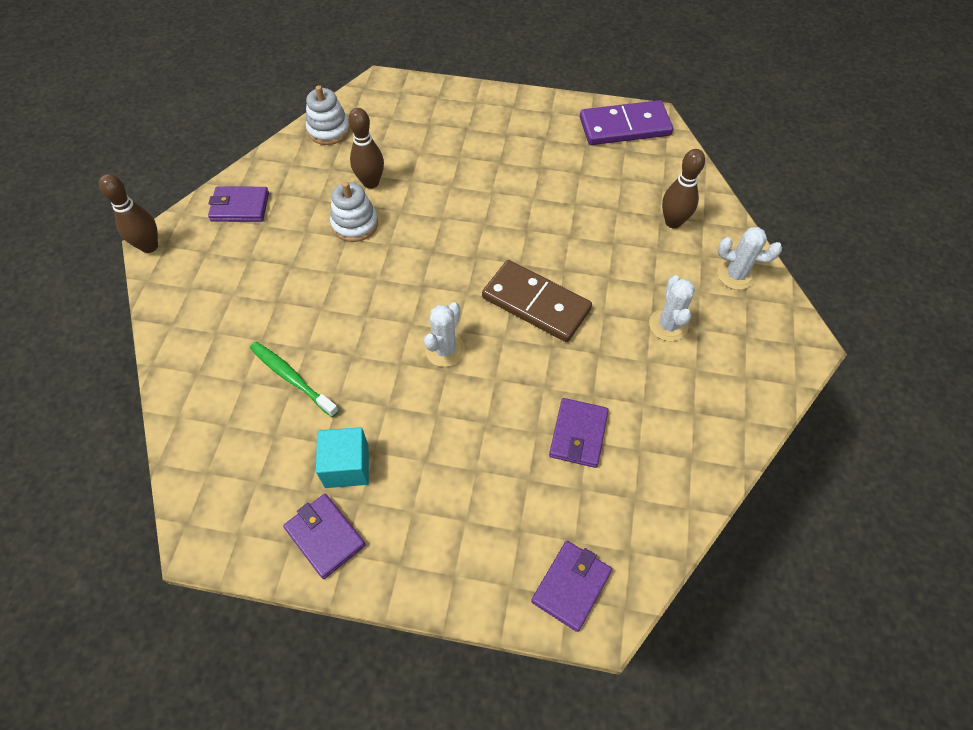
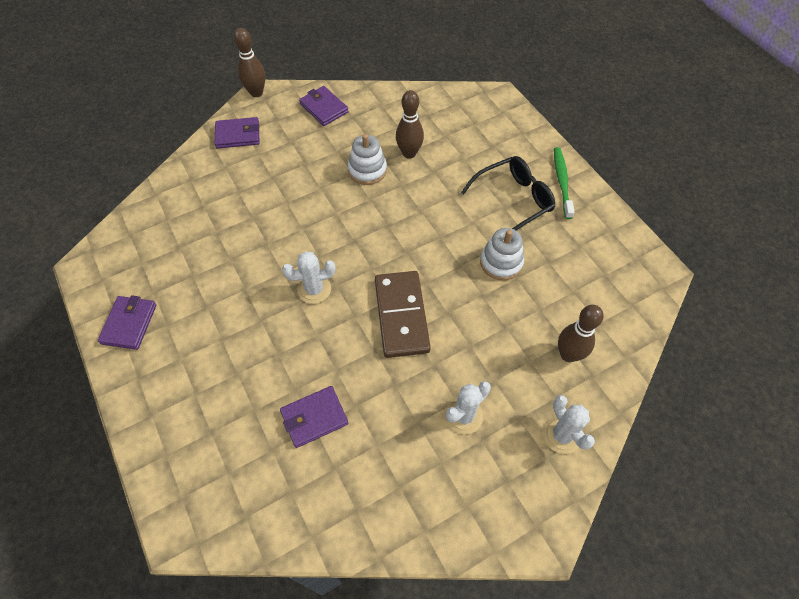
camera: 50 degrees right, 0 degrees up
(292, 378) = (224, 226): green toothbrush -> green toothbrush (562, 182)
(329, 130) = (428, 102): white stacking toy -> white stacking toy (501, 262)
(347, 466) = (185, 299): turquoise cube -> none
(499, 151) = (513, 200): none -> black glasses
(571, 586) = (191, 494): purple wallet -> purple wallet (238, 135)
(624, 127) = (628, 259): purple domino -> none

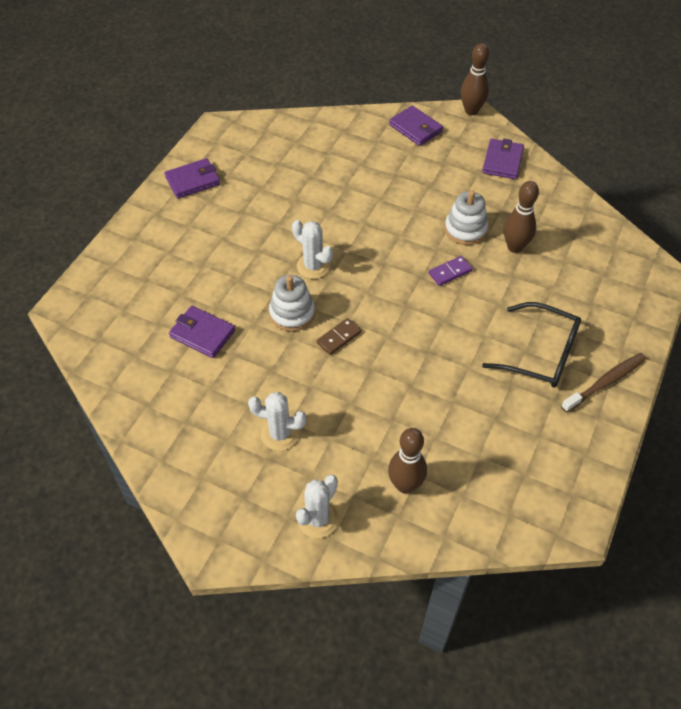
camera: 55 degrees right, 5 degrees down
(398, 205) = (450, 272): none -> purple domino
(401, 315) = (338, 337): brown domino -> brown domino, size x0.46
(501, 262) = (459, 381): white stacking toy -> white stacking toy (292, 313)
(562, 182) = (605, 382): green toothbrush -> brown toothbrush

